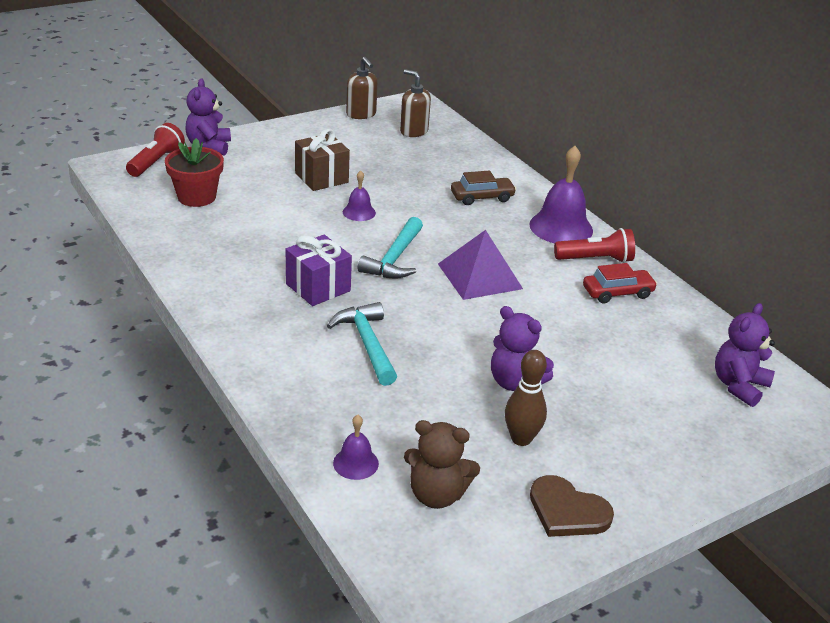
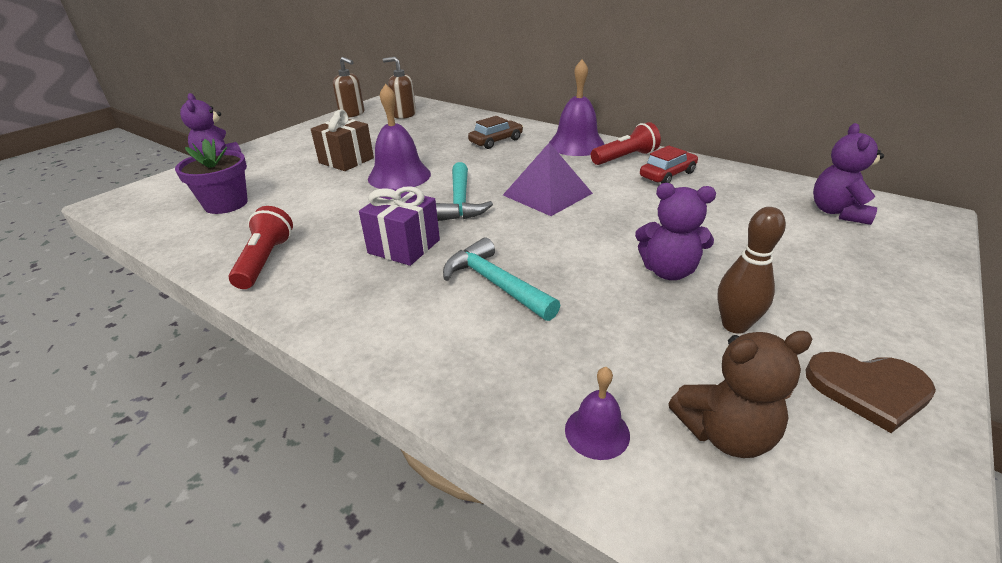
camera: 20 degrees left, 0 degrees up
(156, 162) = (168, 187): red flashlight -> red flashlight (265, 260)
(196, 197) = (226, 204): red flower pot -> purple flower pot
(359, 212) = (399, 176): purple bell -> purple bell, size x1.92

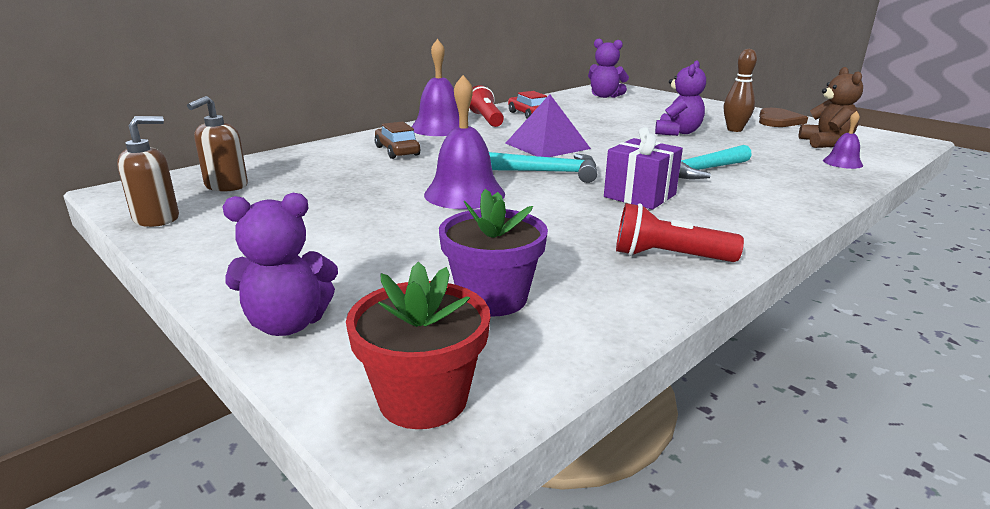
camera: 80 degrees left, 10 degrees down
(139, 200) = (423, 398): none -> red flower pot
(346, 160) = (383, 221): brown gift -> none

